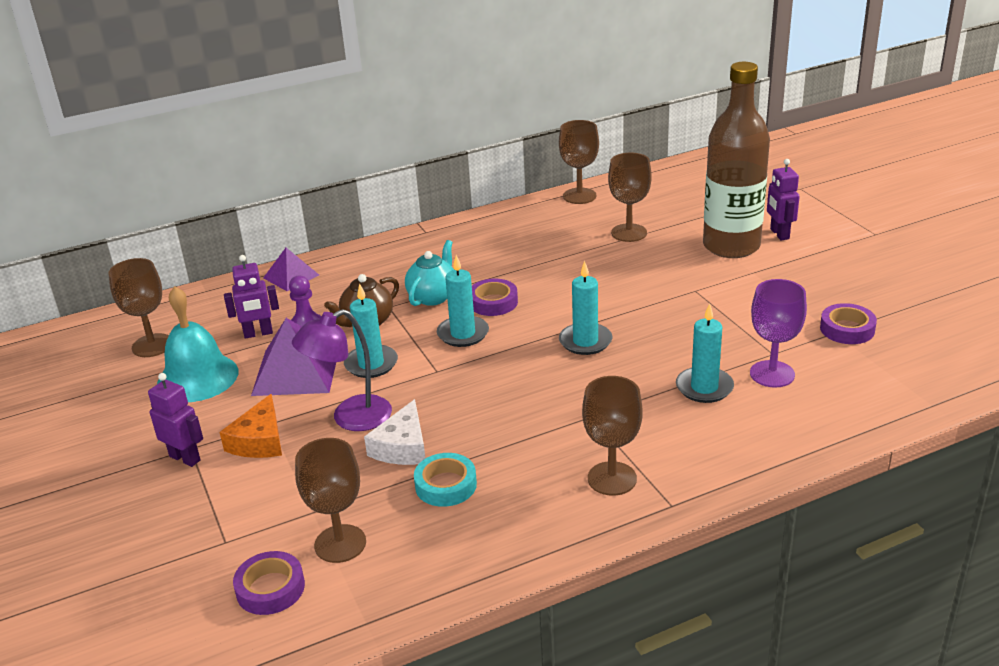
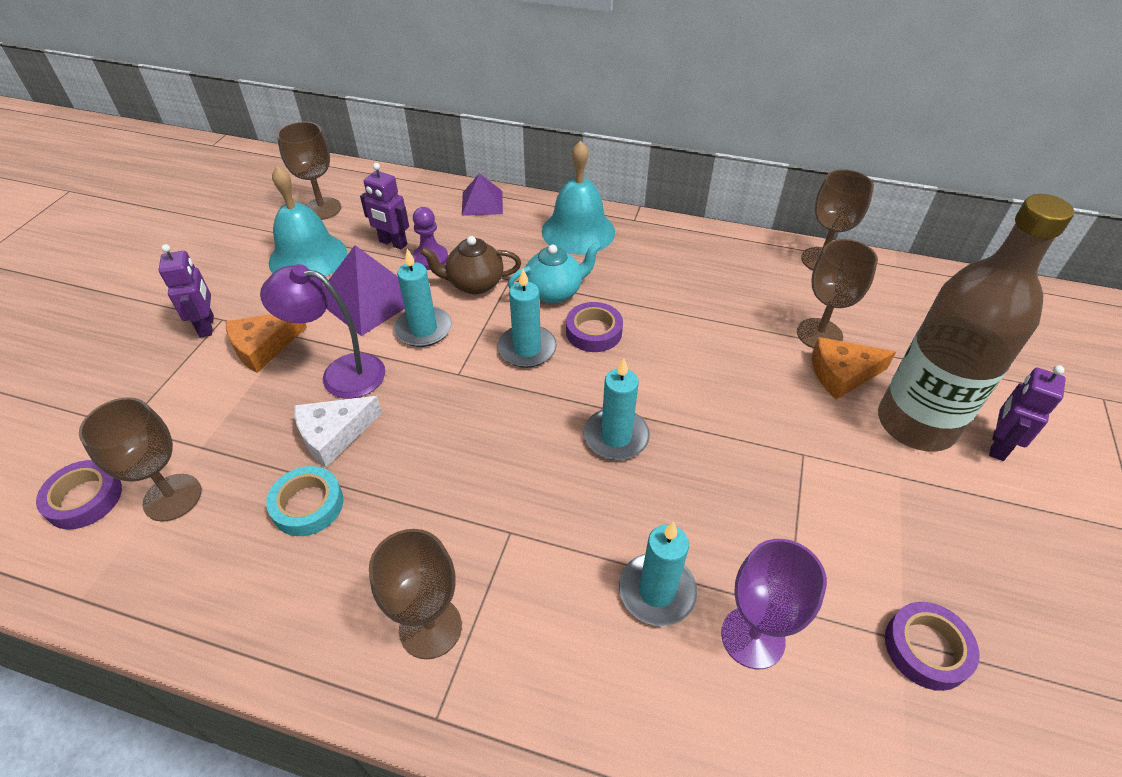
camera: 40 degrees right, 15 degrees up
(395, 257) = (578, 231): none -> turquoise bell
(666, 245) = (842, 374): none -> orange cheese

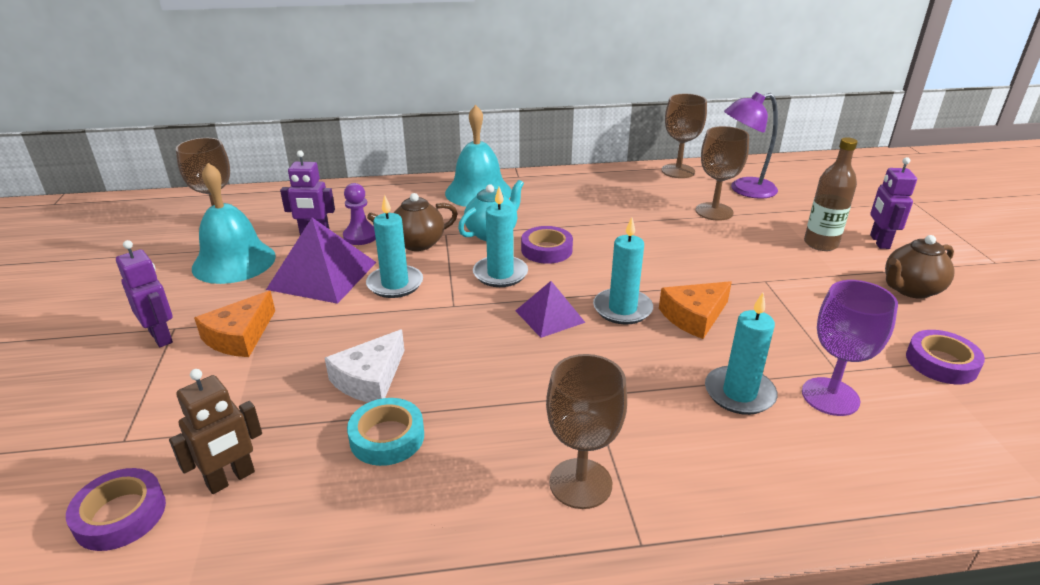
camera: 25 degrees left, 15 degrees down
(172, 497) = (231, 479): brown goblet -> brown robot
(341, 374) = (339, 334): purple lamp -> purple lamp (744, 190)
(482, 203) = (377, 191): purple pyramid -> purple pyramid (549, 316)
(842, 374) = (749, 229): orange cheese -> orange cheese (694, 316)
(916, 424) = (820, 244): brown bottle -> brown bottle, size x0.54
(978, 531) = (910, 289): none -> brown teapot

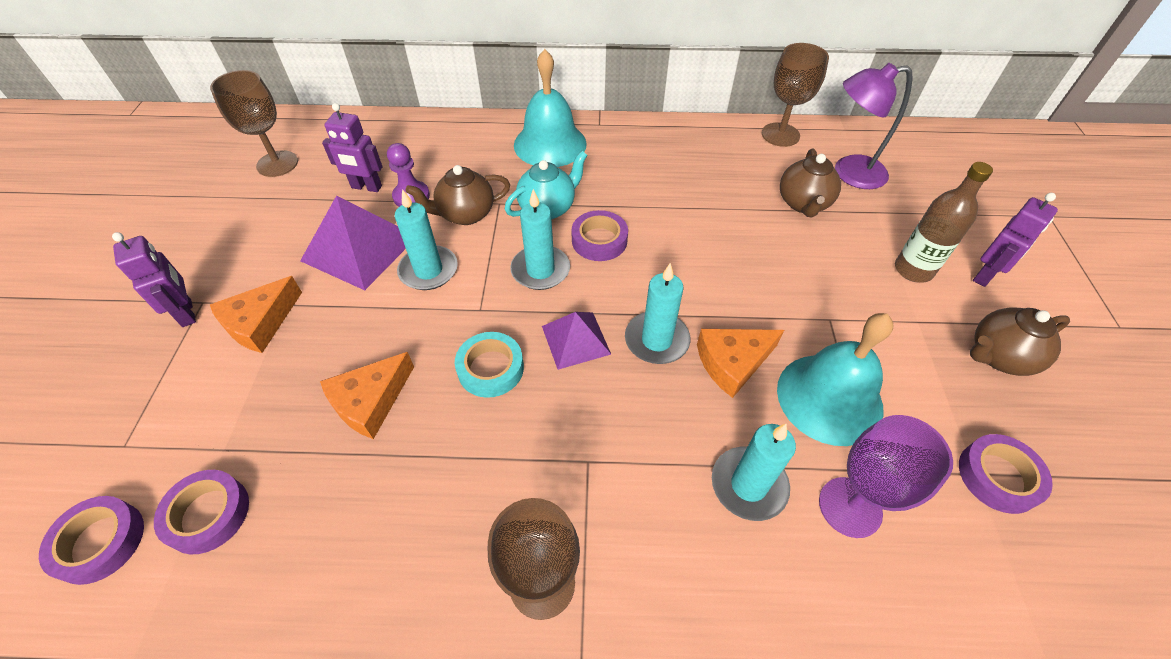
camera: 10 degrees right, 20 degrees up
(231, 479) = (208, 514): brown robot -> purple tape
(234, 262) = (278, 217): turquoise bell -> turquoise bell (829, 398)
(370, 379) = (370, 402): white cheese -> orange cheese
(387, 437) = (367, 485): turquoise tape -> turquoise tape (490, 368)
(714, 211) = (803, 204): brown goblet -> brown teapot
(879, 242) = (985, 275): purple robot -> purple robot turned 150 degrees counterclockwise

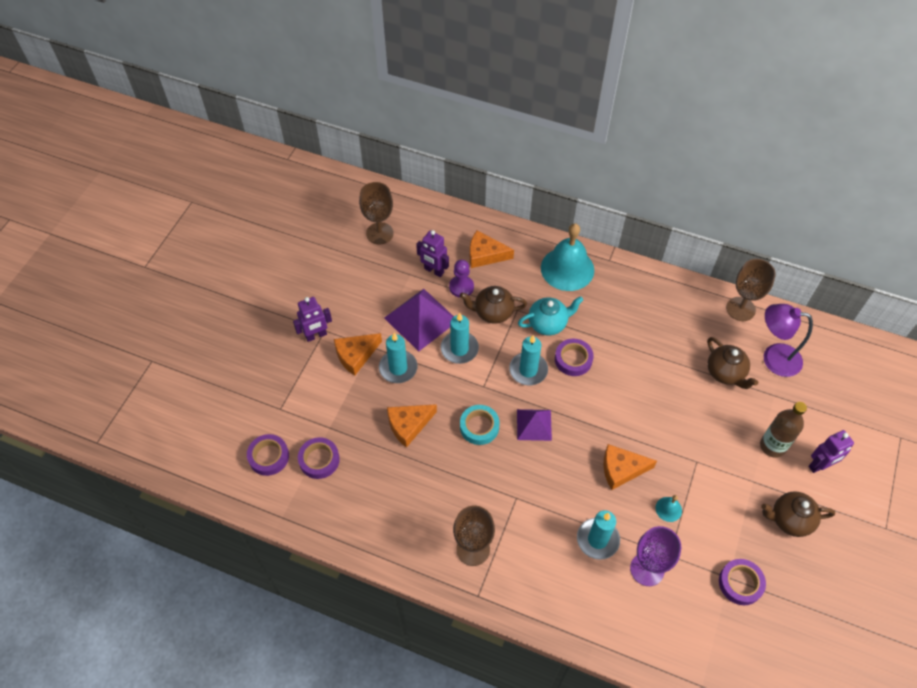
camera: 20 degrees right, 5 degrees up
(187, 313) = (316, 335): purple robot -> purple robot turned 75 degrees clockwise
(435, 154) = (485, 255): none -> orange cheese
(656, 340) = (582, 440): turquoise candle -> turquoise candle (398, 368)
(803, 204) = (725, 373): brown teapot -> brown teapot turned 60 degrees counterclockwise
(829, 398) = (668, 509): turquoise bell -> turquoise bell, size x0.42

